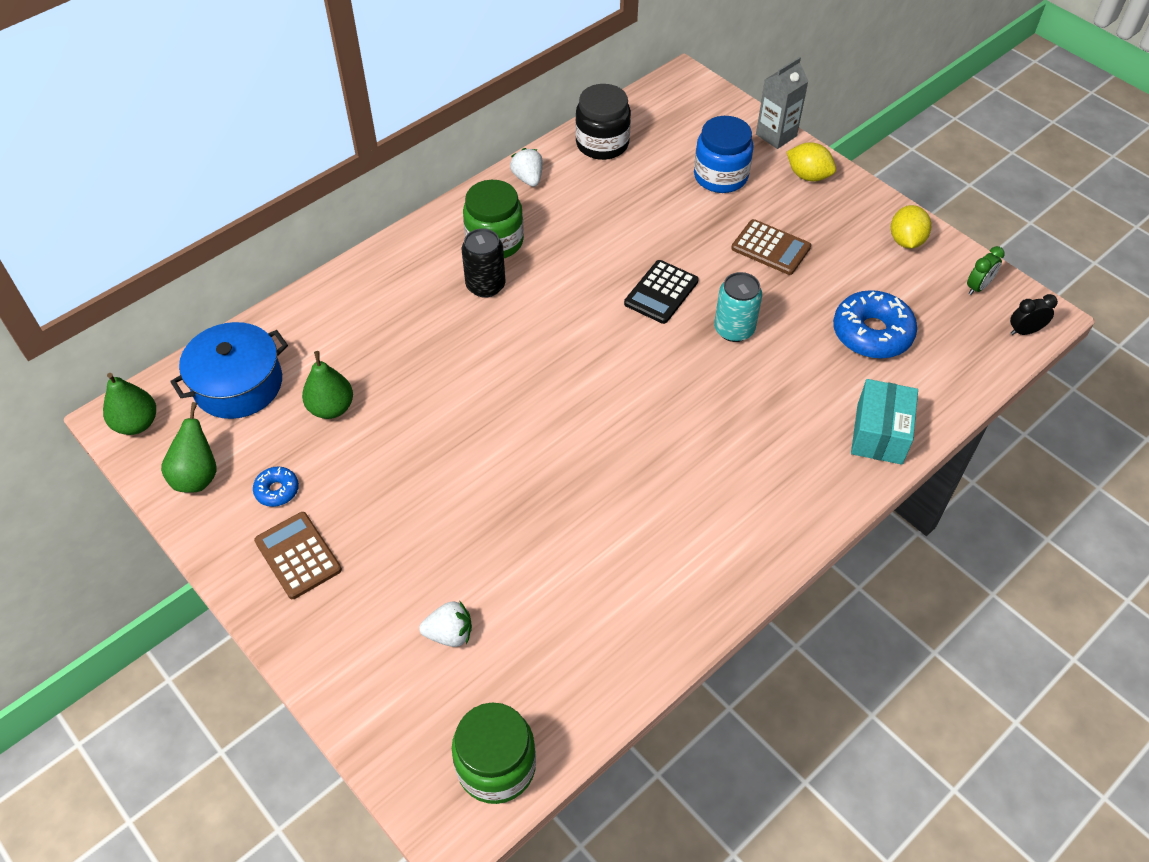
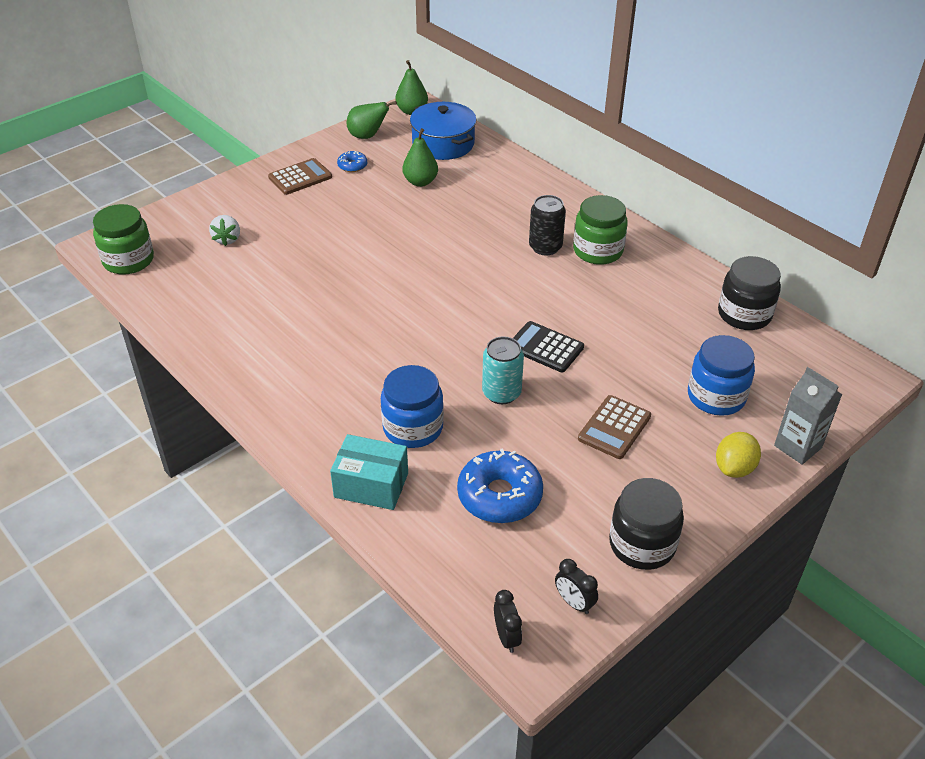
camera: 90 degrees right, 10 degrees down
(528, 178) = (682, 268): white strawberry -> none
(794, 402) = (413, 428): none -> blue jar
(906, 241) = (642, 544): yellow lemon -> black jar
(978, 287) = (574, 603): green clock -> black clock

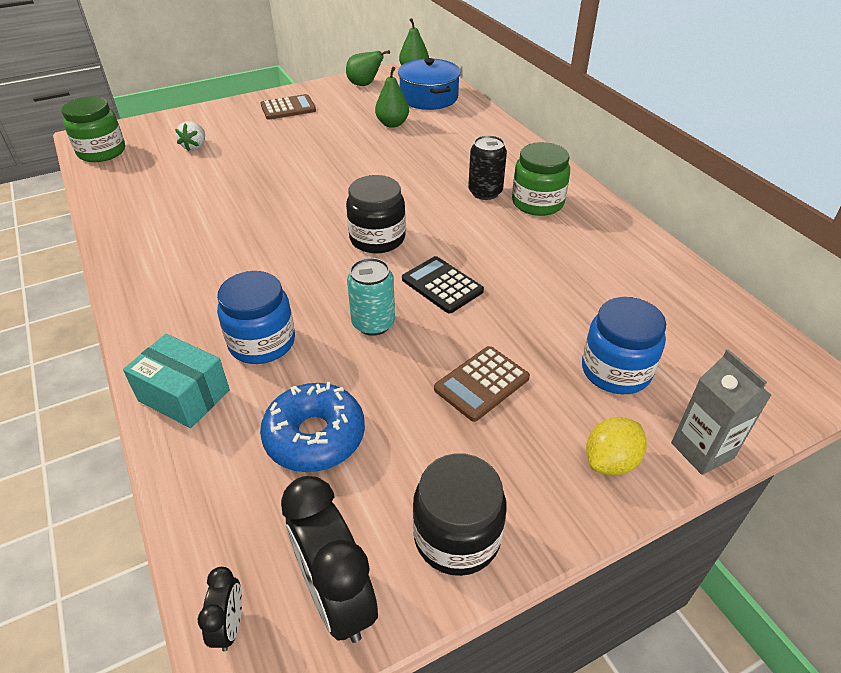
camera: 15 degrees right, 0 degrees up
(352, 166) = (338, 105): blue donut -> none
(574, 603) = (337, 598): black clock -> black clock, size x2.05
(744, 314) = (677, 287): black jar -> black jar (377, 238)

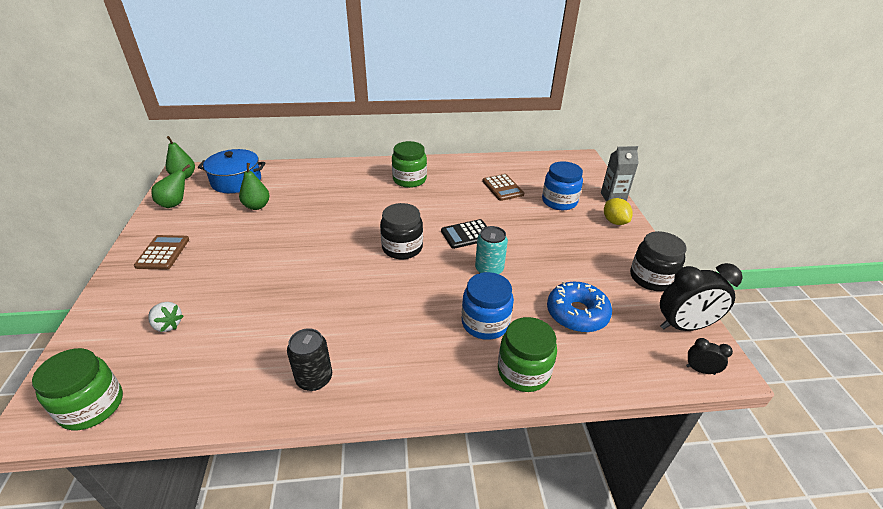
camera: 70 degrees left, 5 degrees down
(184, 395) = (523, 371): turquoise box -> green jar
(481, 383) = (554, 243): brown calculator -> brown calculator (502, 188)
(485, 192) = (383, 193): black can -> black can (314, 378)

